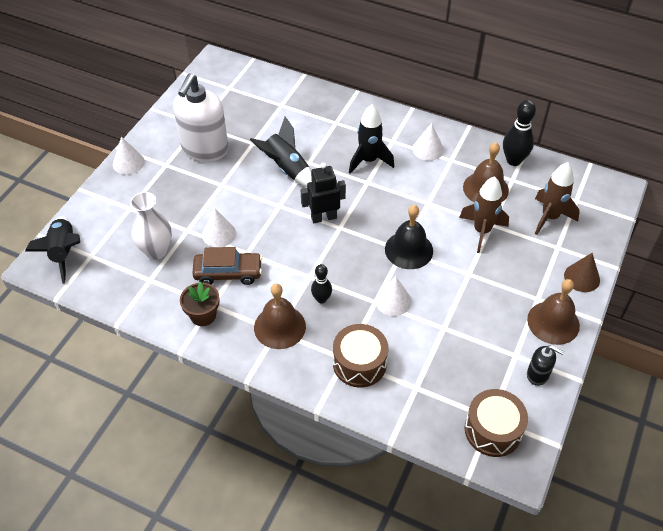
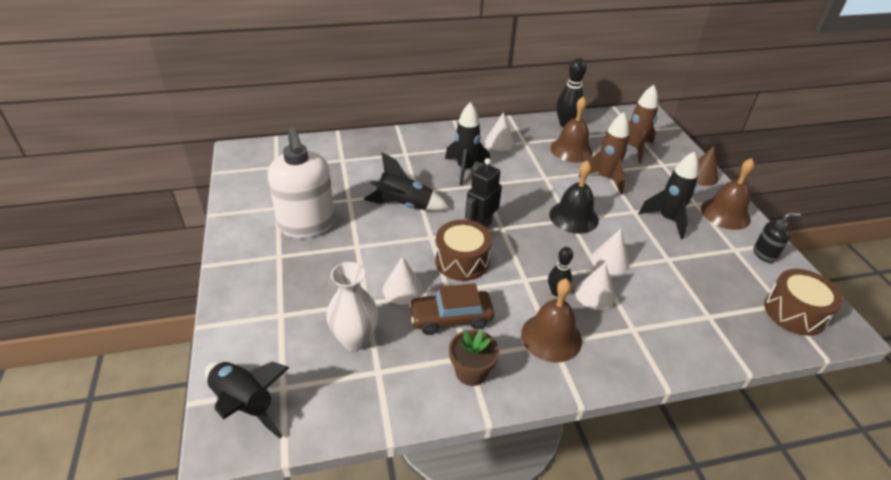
camera: 40 degrees left, 10 degrees down
(128, 163) = (234, 273): white cone -> white cone (595, 294)
(228, 273) = (451, 318): brown car -> brown car turned 150 degrees counterclockwise
(359, 363) = (648, 325): brown drum -> brown drum (462, 261)
(489, 297) = (667, 220): none -> black rocket

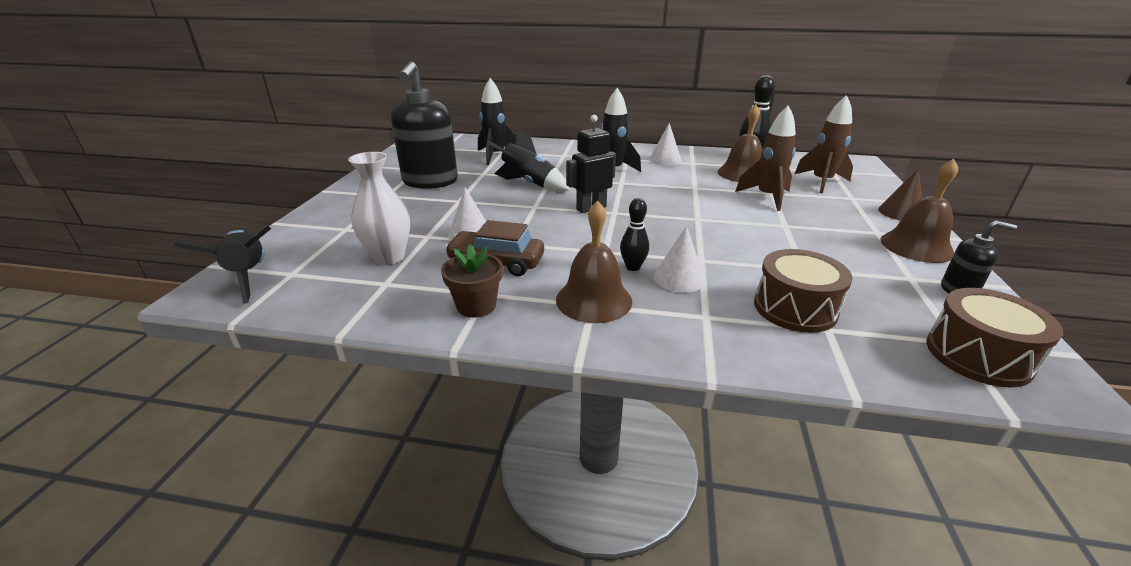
camera: 25 degrees right, 10 degrees down
(307, 225) = (430, 182): white soap dispenser -> black soap dispenser
(462, 261) = (549, 226): brown drum -> brown drum (795, 308)
(573, 217) = (704, 217): black bell -> none
(610, 260) = (722, 256): white cone -> none
(667, 220) = (826, 238): black rocket -> black rocket (496, 156)

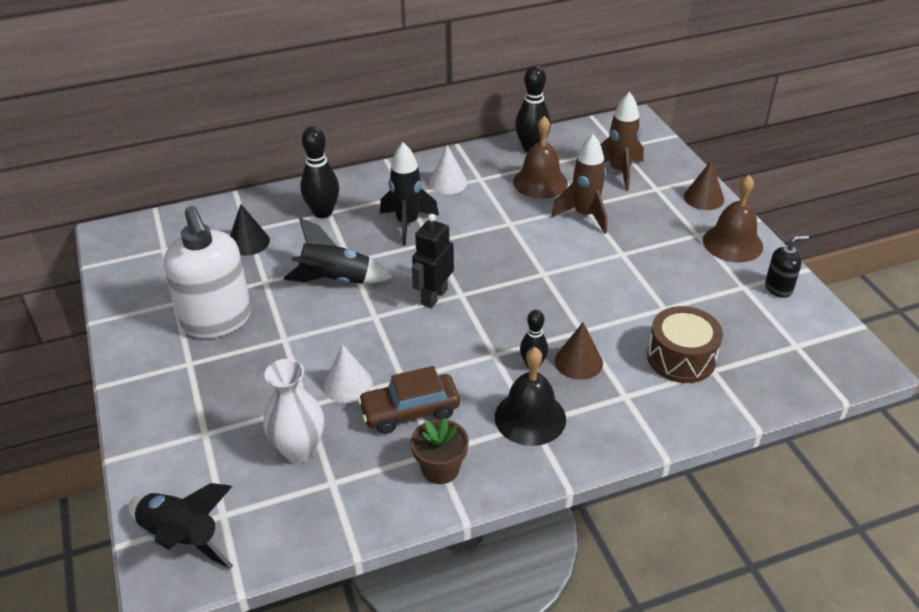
camera: 30 degrees left, 10 degrees up
(430, 182) = (217, 320): black soap dispenser -> white soap dispenser
(496, 156) = (248, 242): black rocket -> black cone
(559, 154) = (323, 212): none -> black bowling pin
(594, 300) = (530, 417): brown bell -> black bell
(679, 278) = (578, 361): white cone -> brown cone
(978, 355) = (811, 353): brown drum -> none

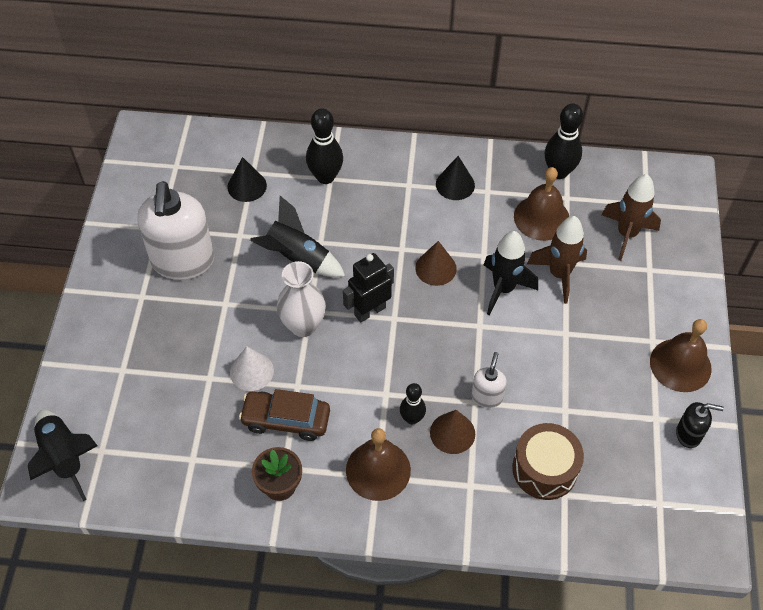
camera: 25 degrees right, 15 degrees up
(299, 450) = (183, 418): white vase -> white vase (303, 325)
(407, 224) = (392, 219): black rocket -> black rocket (503, 289)
(448, 182) = (455, 184): white cone -> black cone
(530, 417) = (378, 470): black bell -> brown bell
(589, 323) = (487, 397): none -> white soap dispenser
(704, 198) = (689, 299): brown cone -> brown cone (435, 268)

